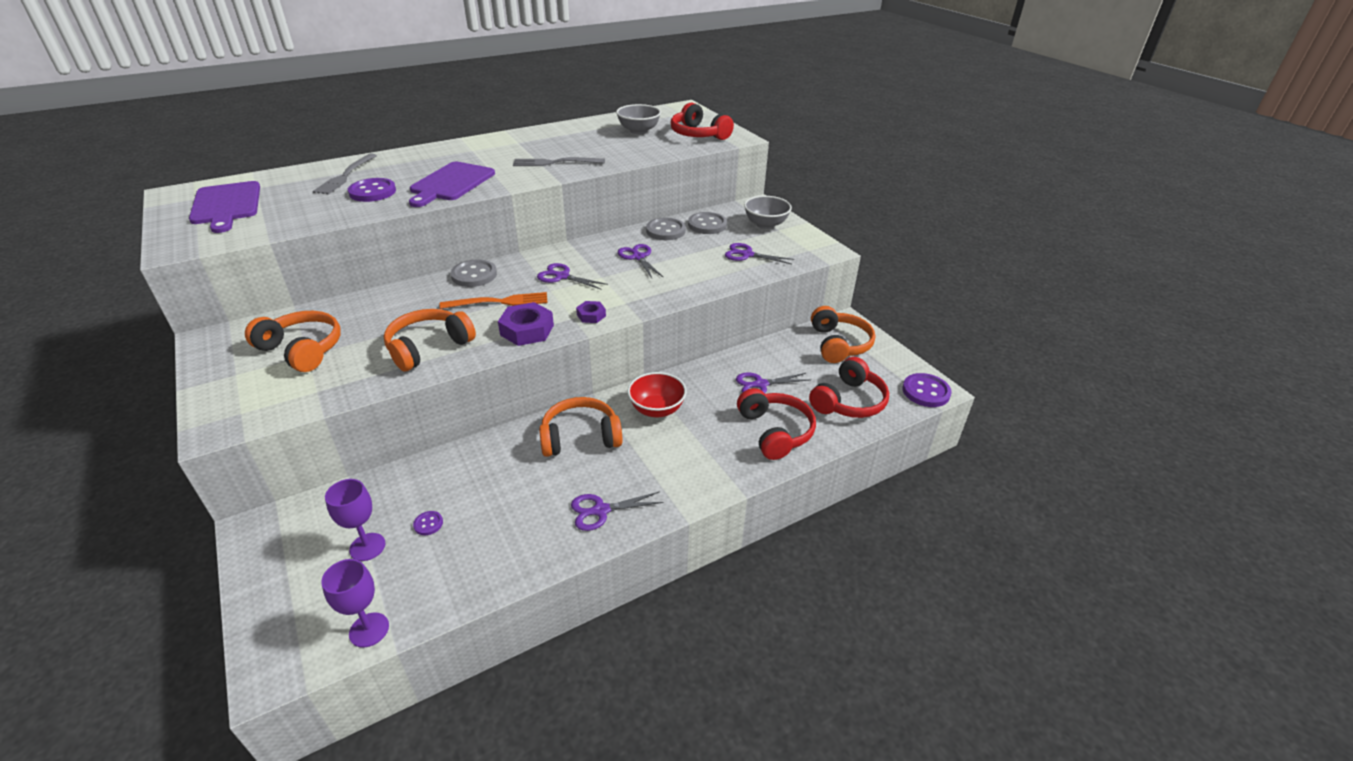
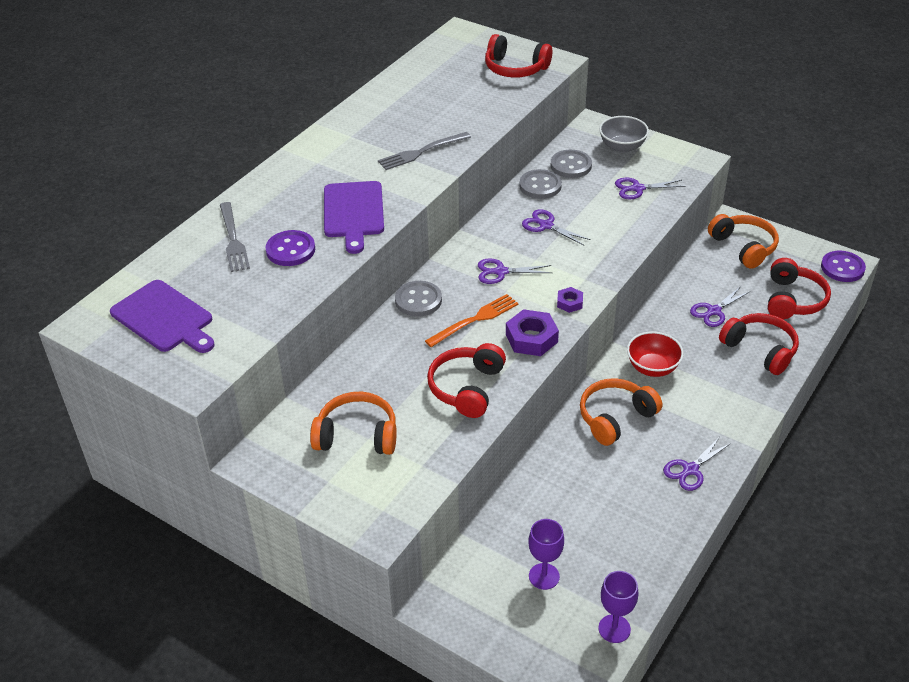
camera: 25 degrees left, 5 degrees up
(428, 347) = (467, 388): orange headphones -> red headphones
(428, 524) = (571, 538): purple button -> none
(639, 131) = (453, 81): grey bowl -> none

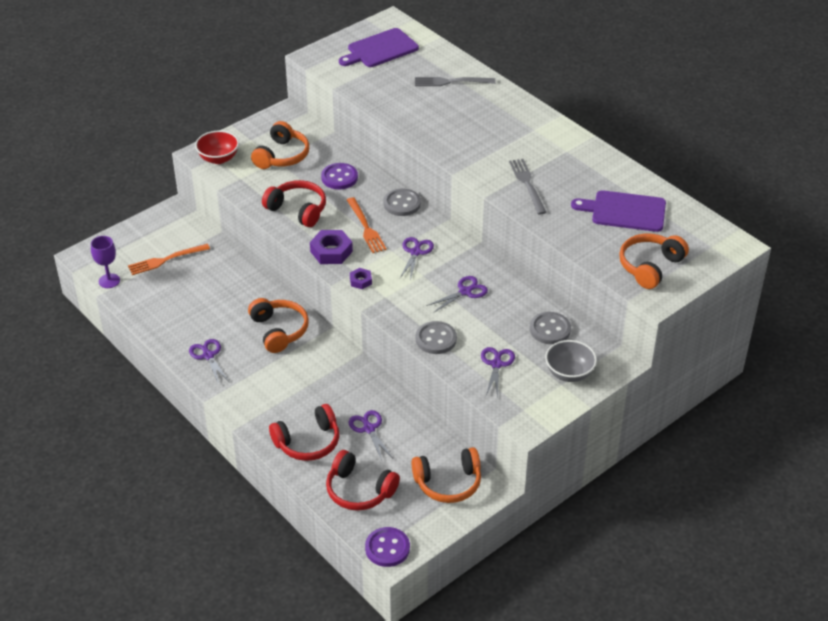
camera: 105 degrees right, 0 degrees up
(290, 250) = (426, 105): purple button -> purple button (339, 177)
(354, 212) = (458, 138): purple cutting board -> purple cutting board (625, 211)
(515, 68) = (650, 266): red headphones -> orange headphones
(540, 186) = (525, 302): grey button -> grey button (436, 339)
(544, 576) = (165, 260): purple goblet -> orange fork
(652, 368) = (320, 367): red bowl -> red bowl (218, 158)

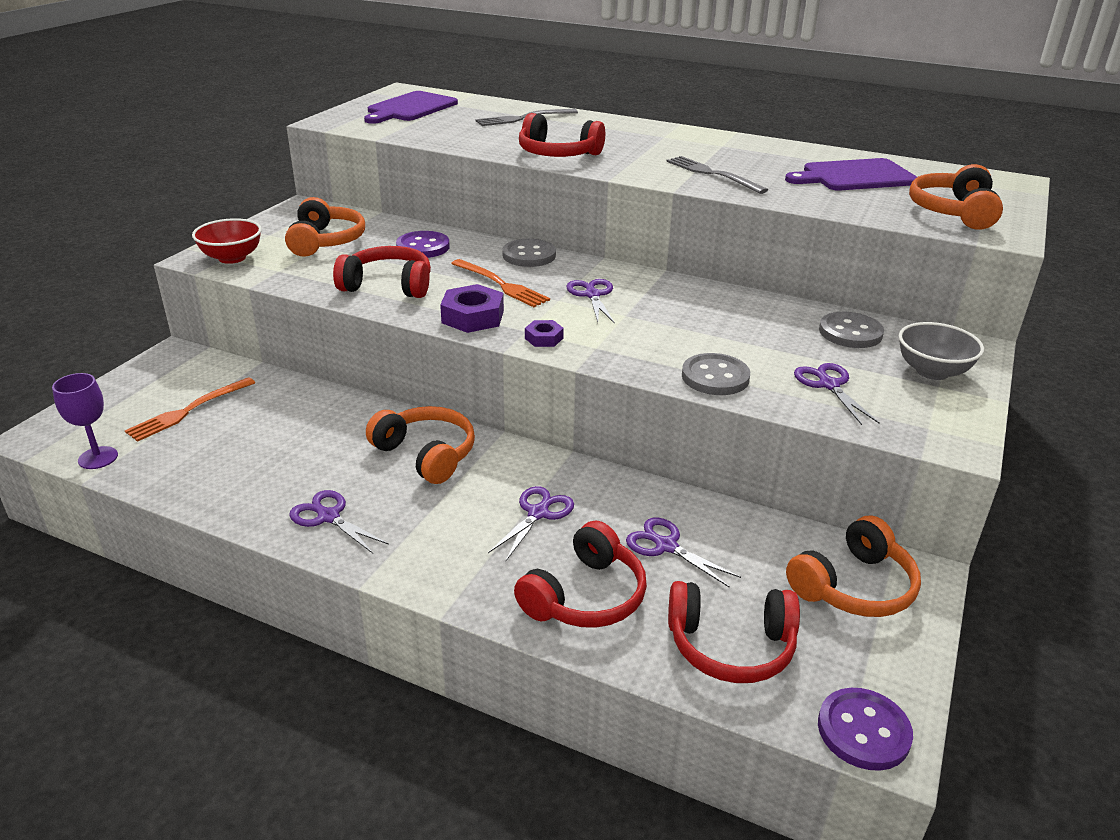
camera: 25 degrees left, 10 degrees down
(441, 135) = (558, 154): none -> red headphones
(465, 292) = (699, 319): purple scissors -> purple scissors (538, 513)

